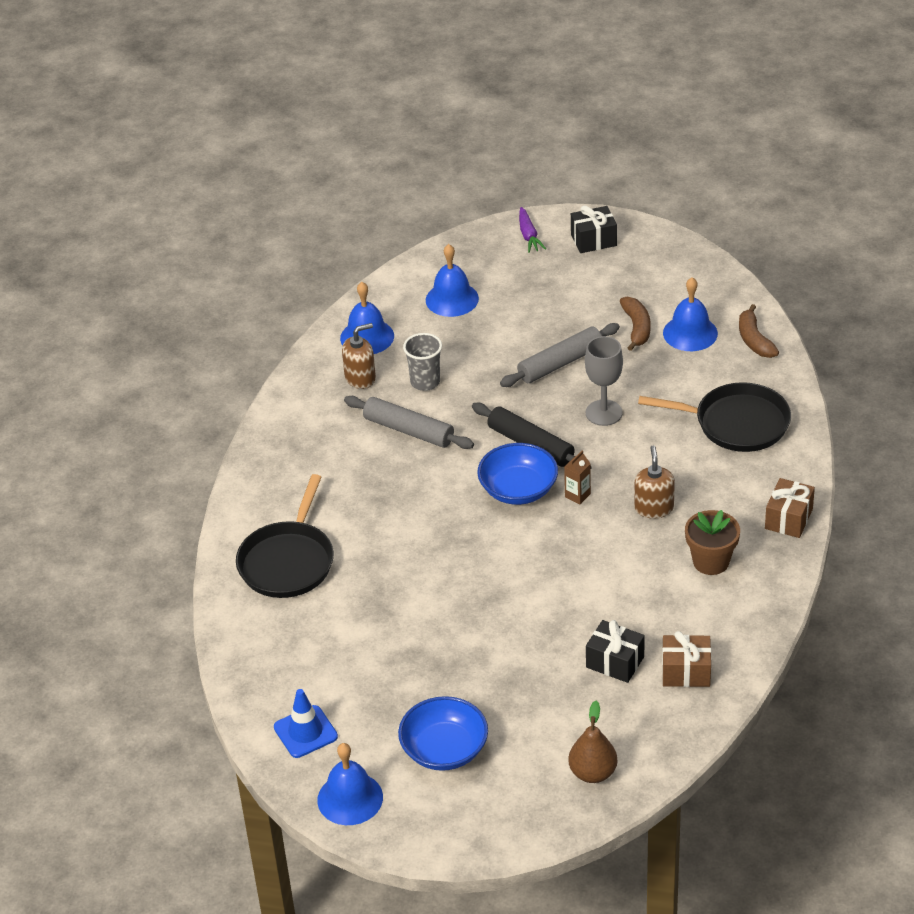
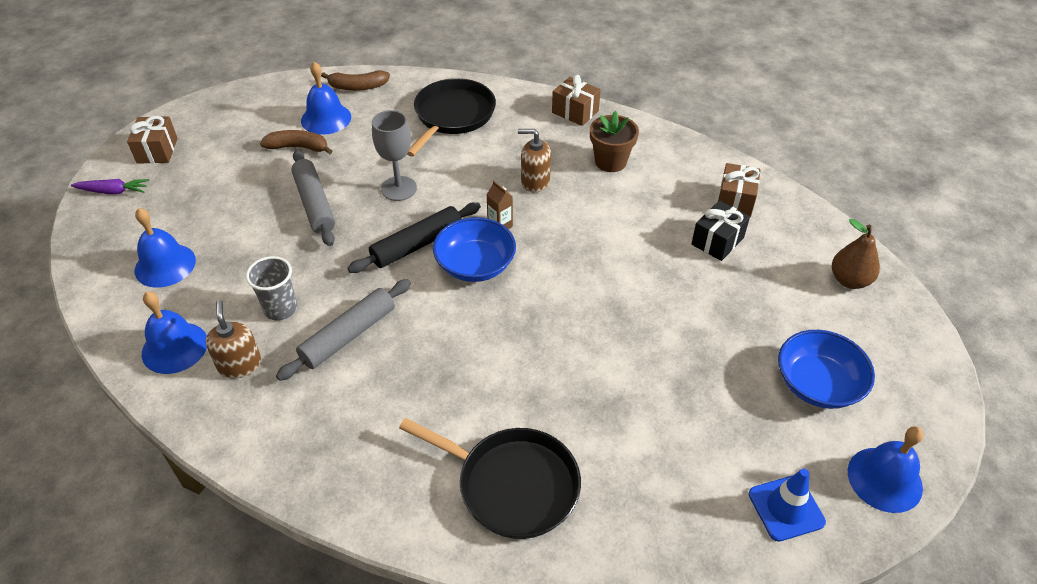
camera: 80 degrees left, 5 degrees up
(593, 240) = (157, 150): black gift -> brown gift

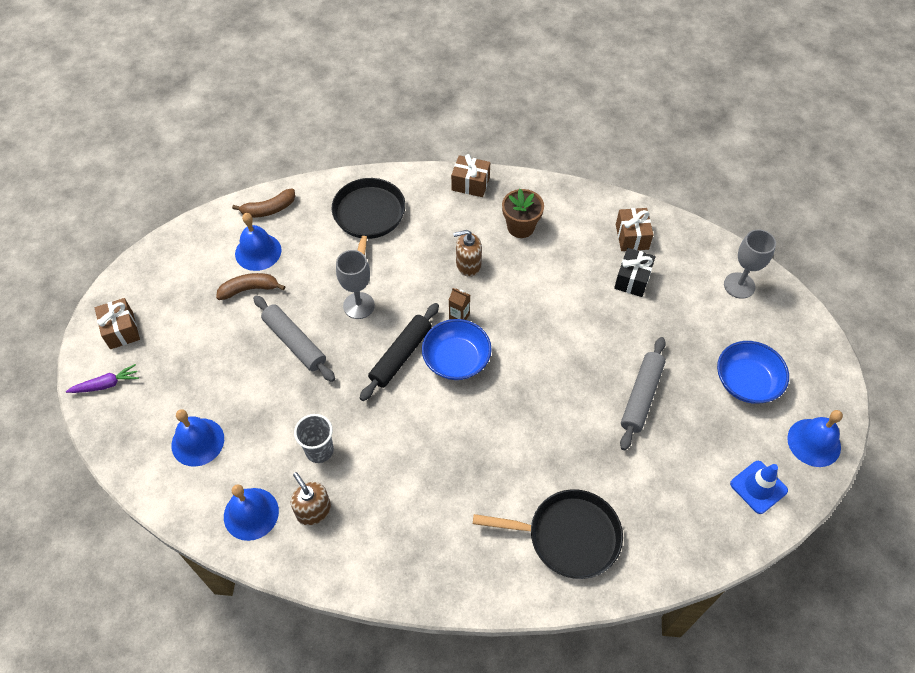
camera: 20 degrees left, 10 degrees up
(348, 336) = (387, 456): grey rolling pin -> grey rolling pin (641, 396)
(849, 280) = (739, 285): brown pear -> grey goblet

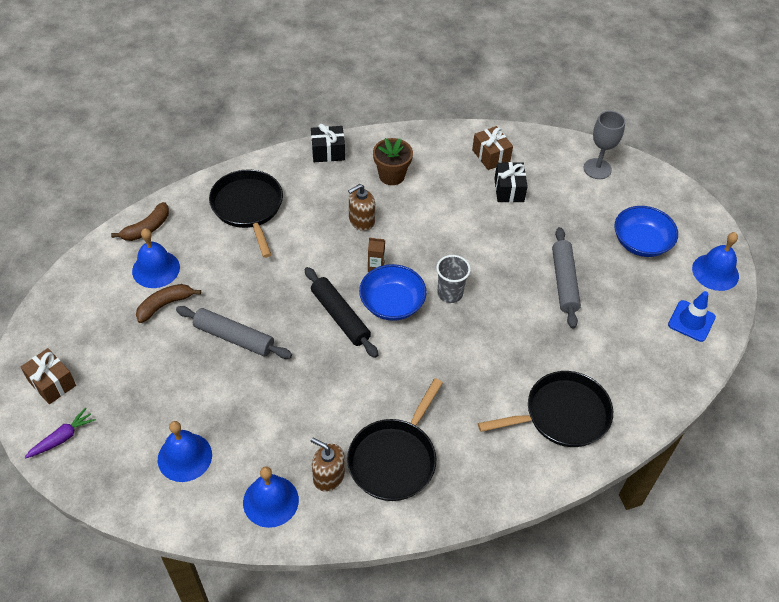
camera: 25 degrees left, 5 degrees down
(319, 450) = (307, 423): grey cup -> grey cup (450, 293)
(359, 305) = (278, 286): grey goblet -> none
(381, 518) = (394, 459): none -> black pan
(401, 356) = (340, 316): black rolling pin -> black rolling pin turned 45 degrees counterclockwise
(470, 184) = (328, 152): brown gift -> black gift

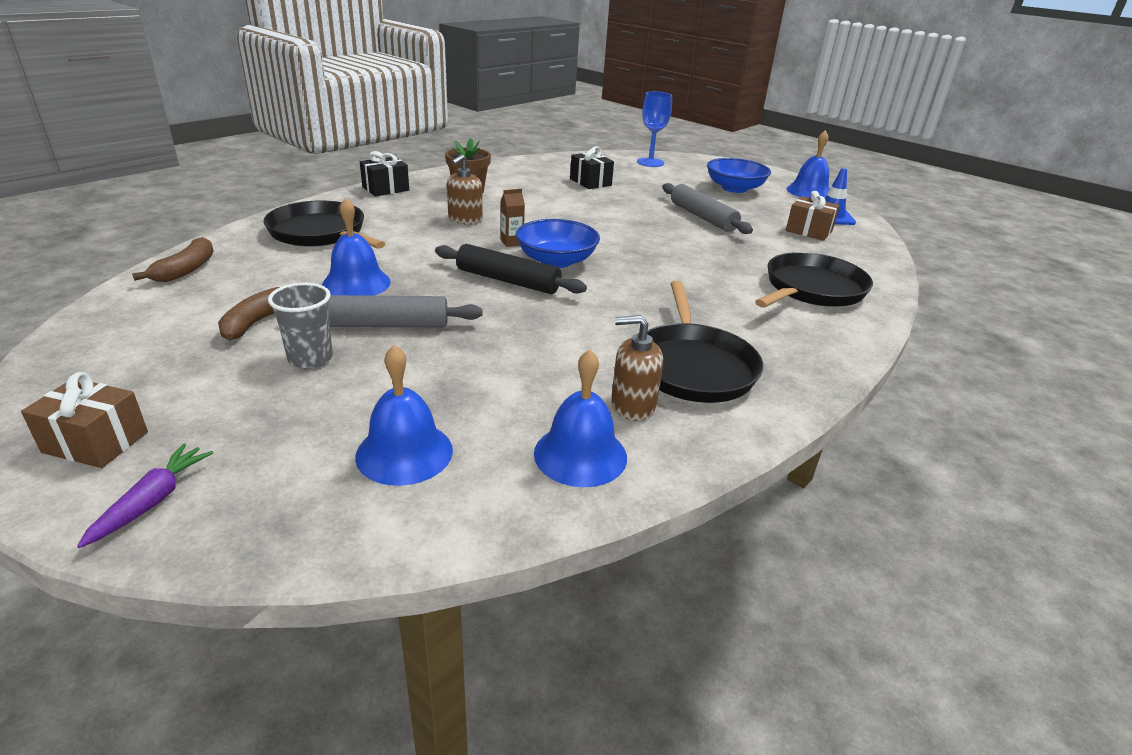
camera: 30 degrees left, 20 degrees down
(156, 269) = (223, 296): blue bell -> blue bell (356, 283)
(450, 293) = (608, 243): grey cup -> grey cup (310, 359)
(491, 156) = (552, 169): brown gift -> brown gift (809, 231)
(597, 169) = (650, 162): grey goblet -> blue goblet

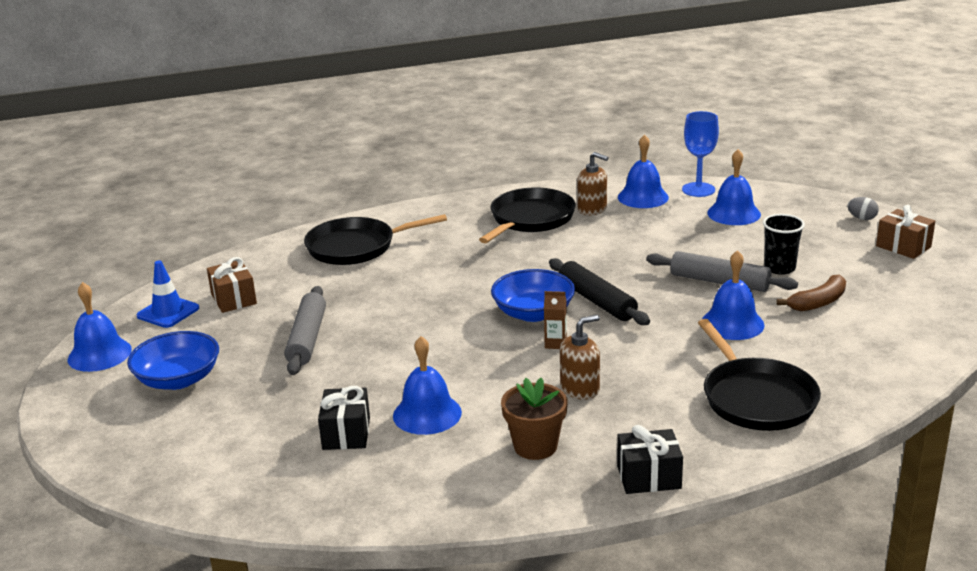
camera: 145 degrees left, 5 degrees down
(152, 501) = (862, 218): purple carrot -> grey egg
(186, 269) = (894, 370): brown banana -> none
(310, 359) = (779, 268): grey cup -> black cup
(555, 195) = (427, 414): none -> blue bell
(650, 162) = (186, 468): blue goblet -> blue goblet (698, 190)

